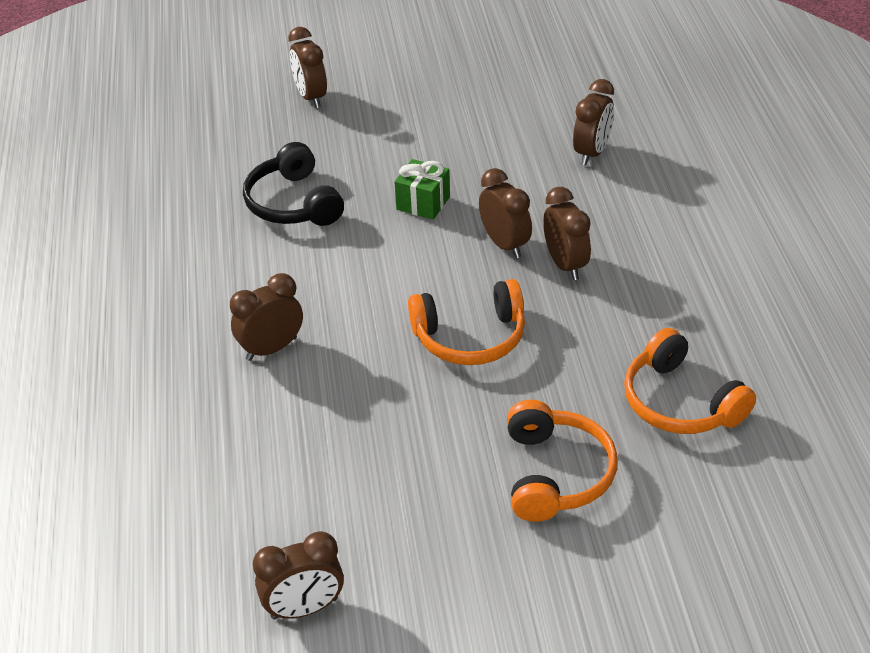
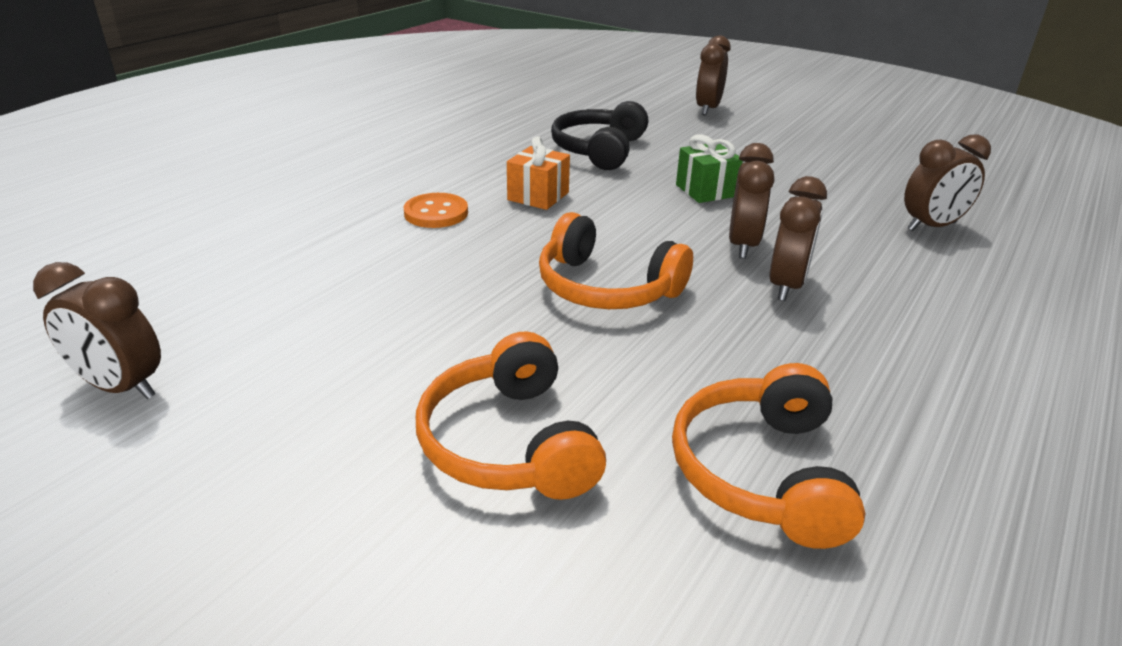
camera: 40 degrees right, 10 degrees down
(271, 348) = (436, 213): brown clock -> orange button
(318, 284) = (538, 196): none -> orange gift
(555, 474) = (509, 442): orange headphones -> orange headphones turned 120 degrees clockwise

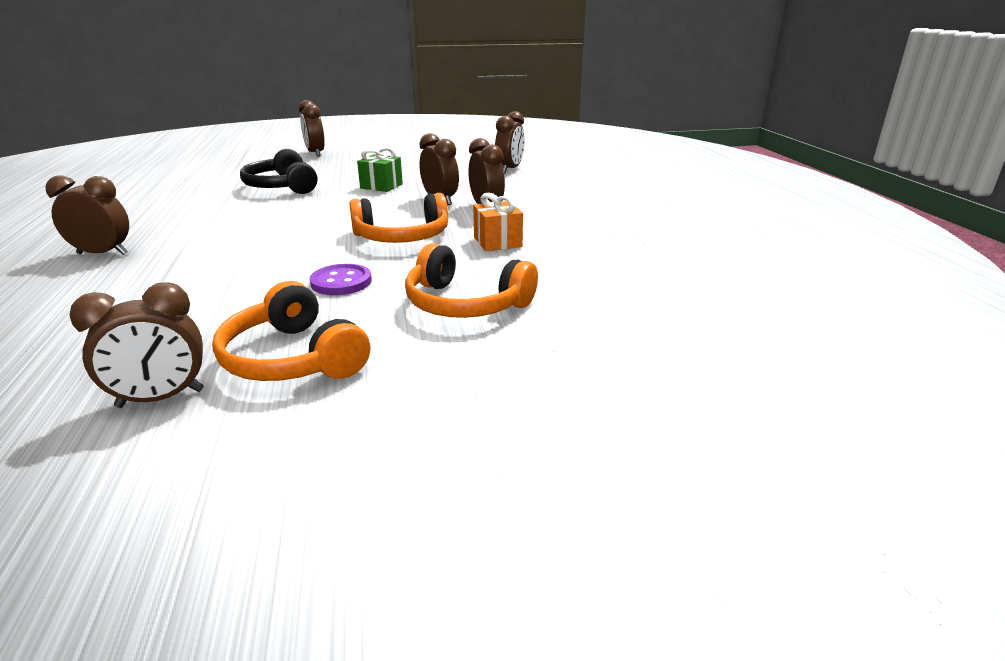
camera: 45 degrees left, 5 degrees down
(336, 181) = (103, 254): none -> brown clock
(436, 213) = (226, 243): orange button -> none
(446, 325) = (341, 282): none -> purple button
(538, 196) = (284, 216): orange gift -> orange gift (497, 242)
(762, 472) = (582, 265): orange headphones -> orange headphones (293, 358)

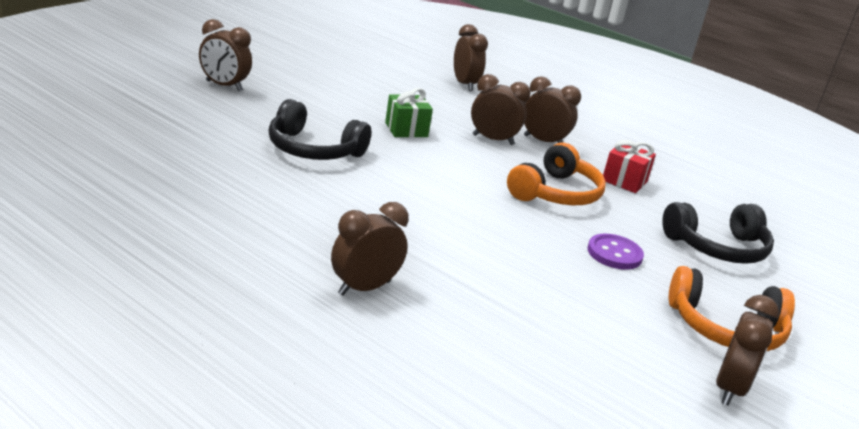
camera: 45 degrees left, 0 degrees up
(465, 304) = (717, 247): orange headphones -> black headphones
(497, 242) = (624, 181): orange gift -> red gift

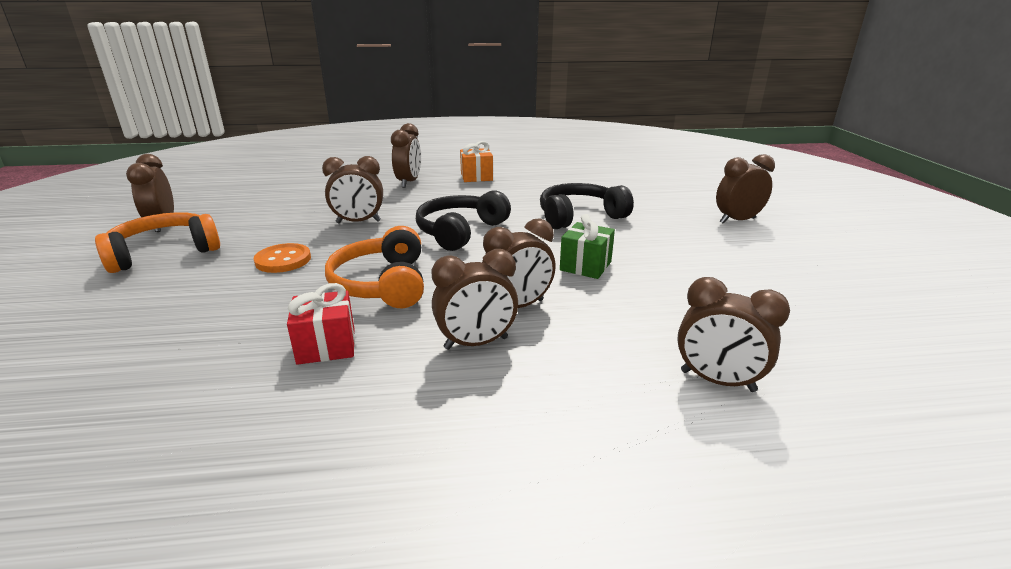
camera: 140 degrees right, 0 degrees up
(272, 244) = (476, 177): none -> orange gift
(507, 258) = (358, 222): none -> brown clock
(614, 254) = (283, 260): purple button -> orange button
(717, 247) = (172, 318): black headphones -> black headphones (460, 231)

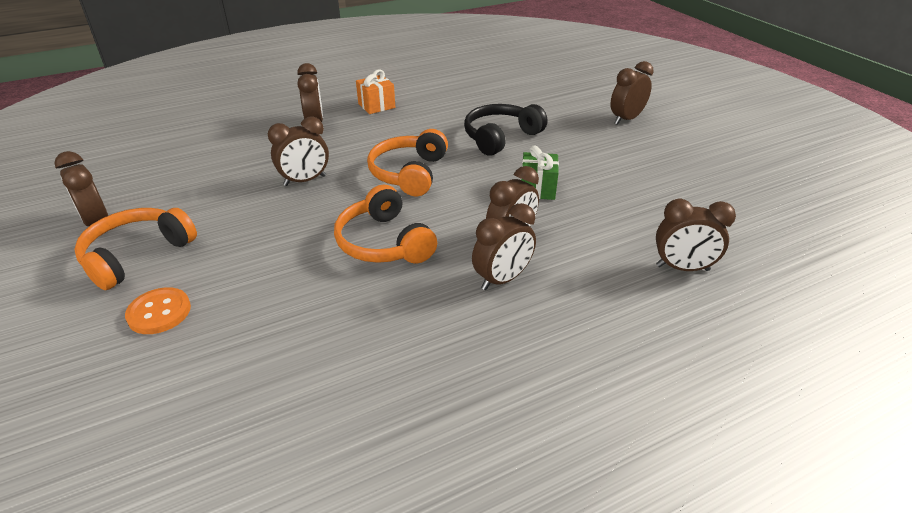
camera: 20 degrees left, 10 degrees up
(283, 260) = (270, 238): orange button -> orange button (159, 312)
(326, 346) = (386, 311): red gift -> none
(460, 231) = (409, 173): black headphones -> orange headphones

